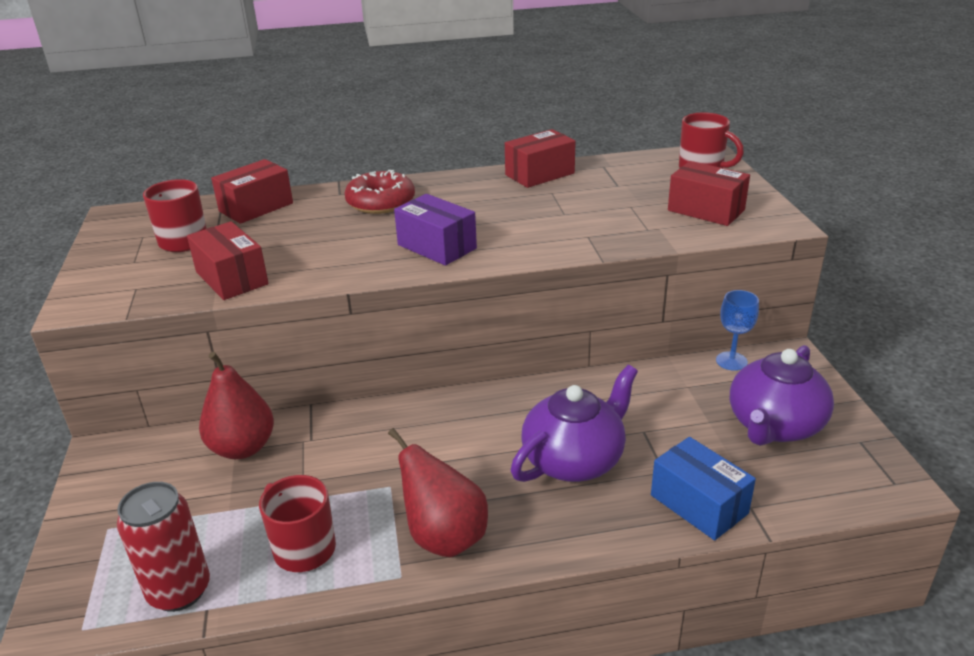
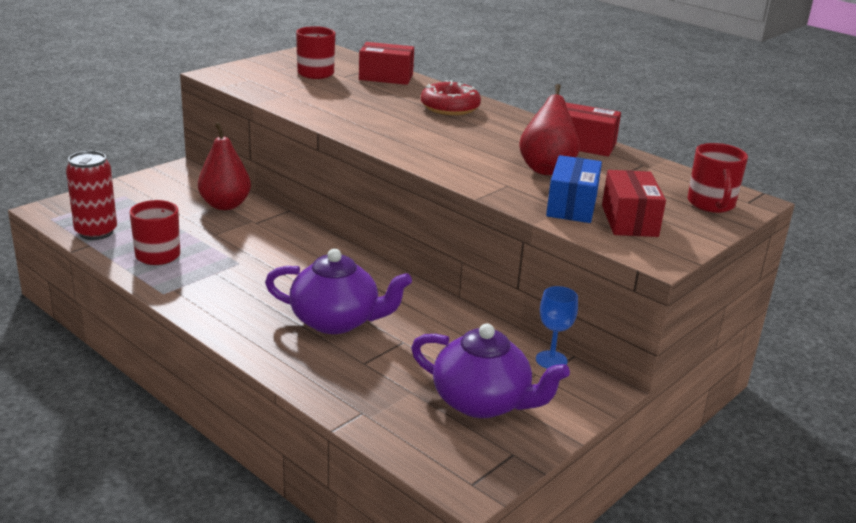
camera: 50 degrees right, 5 degrees down
(232, 278) = (292, 98): red box -> none
(437, 246) = (413, 140): purple box -> none
(444, 537) = (210, 296): red pear -> red pear (546, 169)
(699, 504) = (341, 387): blue box -> blue box (571, 206)
(774, 425) = (482, 402): purple teapot -> purple teapot turned 150 degrees counterclockwise

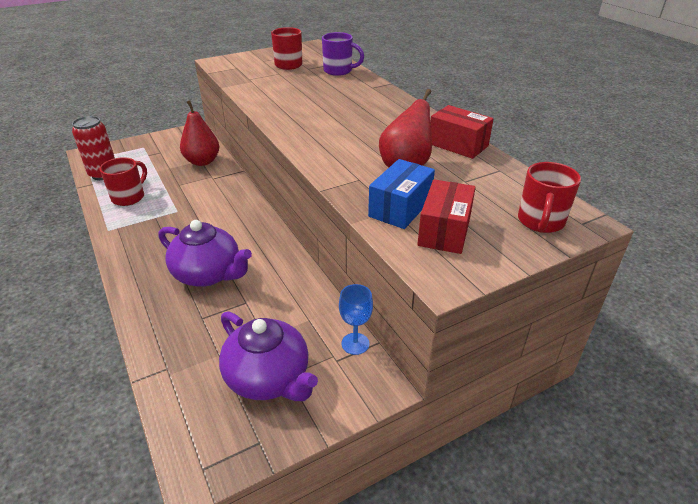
camera: 20 degrees right, 10 degrees up
(386, 77) = (339, 71): red box -> purple mug
(450, 107) = (368, 100): red donut -> none

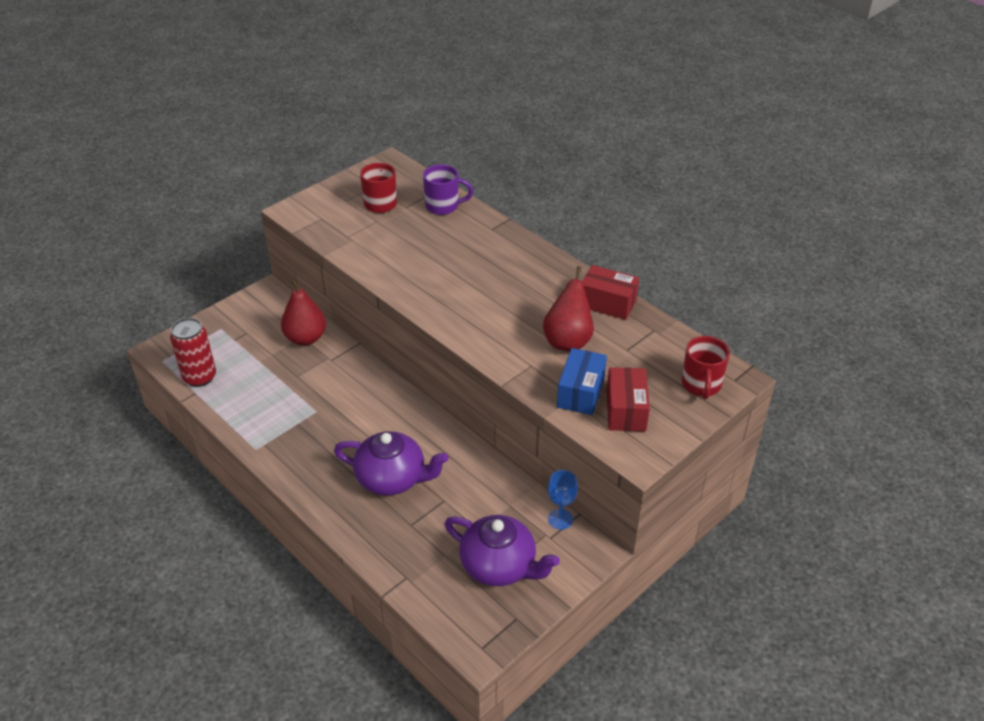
camera: 15 degrees left, 5 degrees up
(129, 197) = (251, 403): red mug -> none

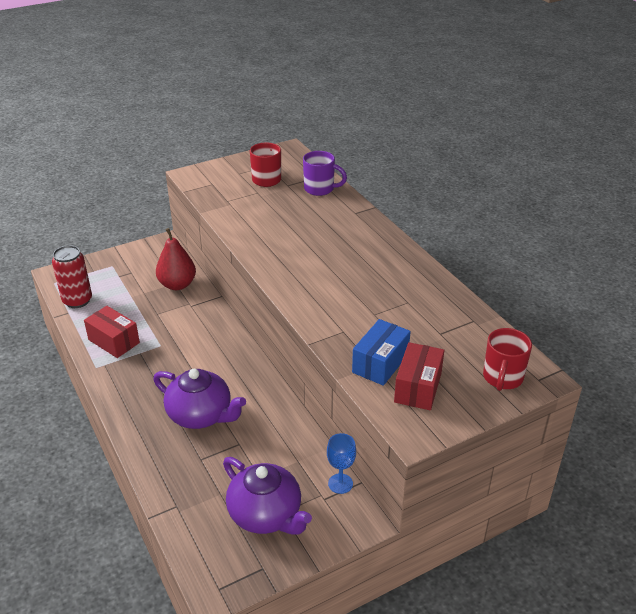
camera: 15 degrees right, 5 degrees down
(568, 341) = (386, 316): red pear -> none
(607, 303) = (437, 290): red box -> red box (114, 341)

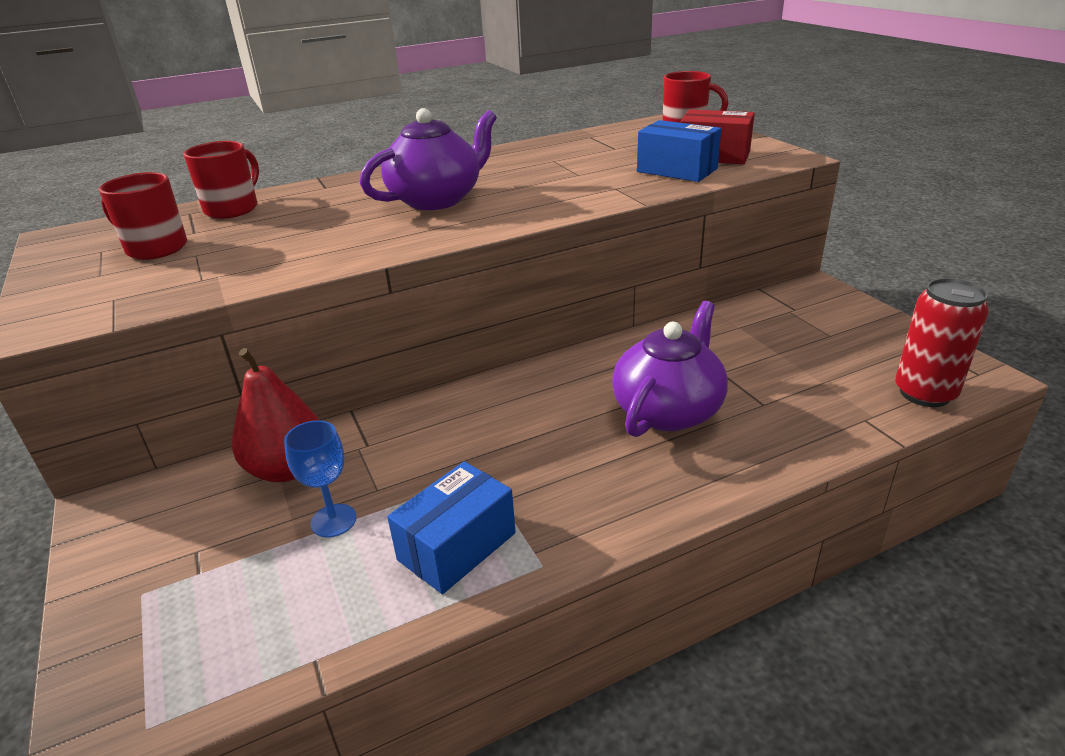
camera: 85 degrees left, 5 degrees down
(77, 301) = (269, 646): red can -> red can (924, 393)
(114, 341) = (457, 546): red box -> blue box
(266, 514) = (840, 345): purple teapot -> purple teapot (437, 199)
(320, 189) = (233, 209): purple mug -> red mug
(340, 483) = (766, 299): blue goblet -> blue goblet (333, 520)

